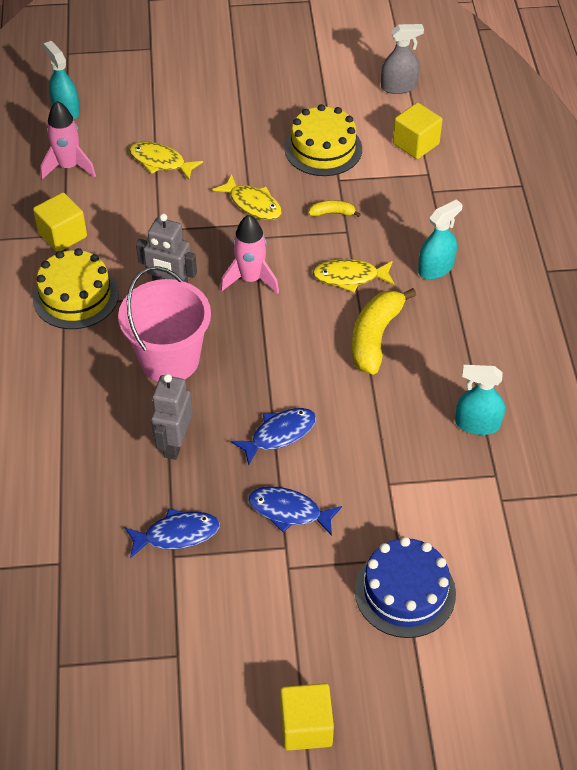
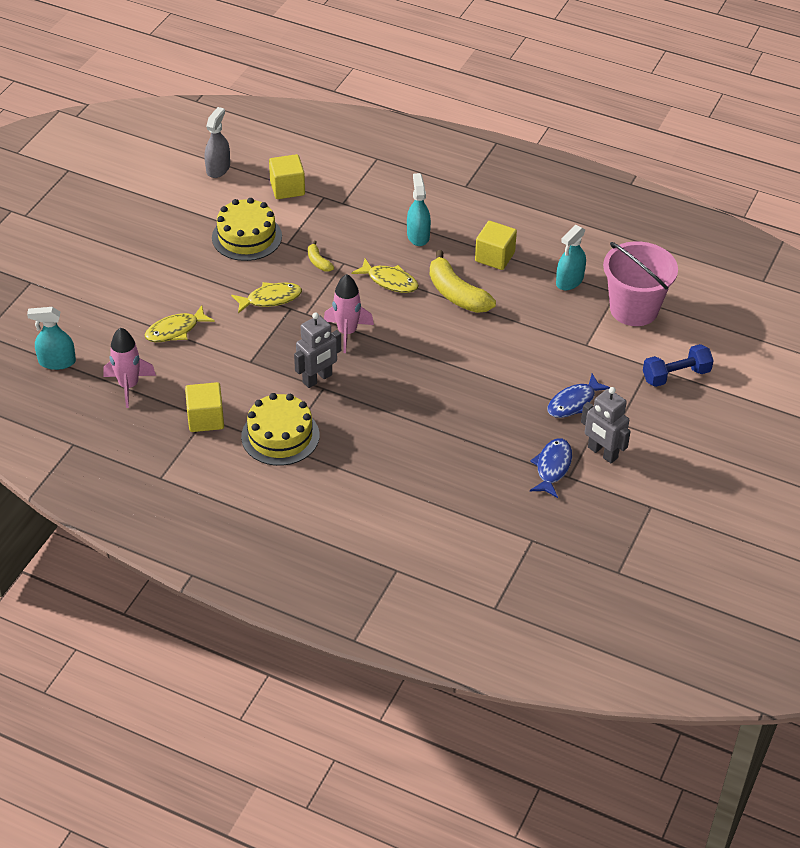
camera: 60 degrees left, 5 degrees down
(169, 359) = (390, 408): pink bucket -> pink bucket (634, 309)
(175, 444) = (471, 437): grey robot -> grey robot (602, 453)
(279, 434) = (505, 379): blue fish -> none
(306, 726) = (744, 465): yellow cube -> yellow cube (494, 257)
(332, 213) = (318, 262): yellow banana -> yellow banana turned 60 degrees counterclockwise
(350, 277) = (390, 281): yellow fish -> yellow fish turned 90 degrees counterclockwise
(405, 592) = (676, 375): blue cake -> blue dumbbell

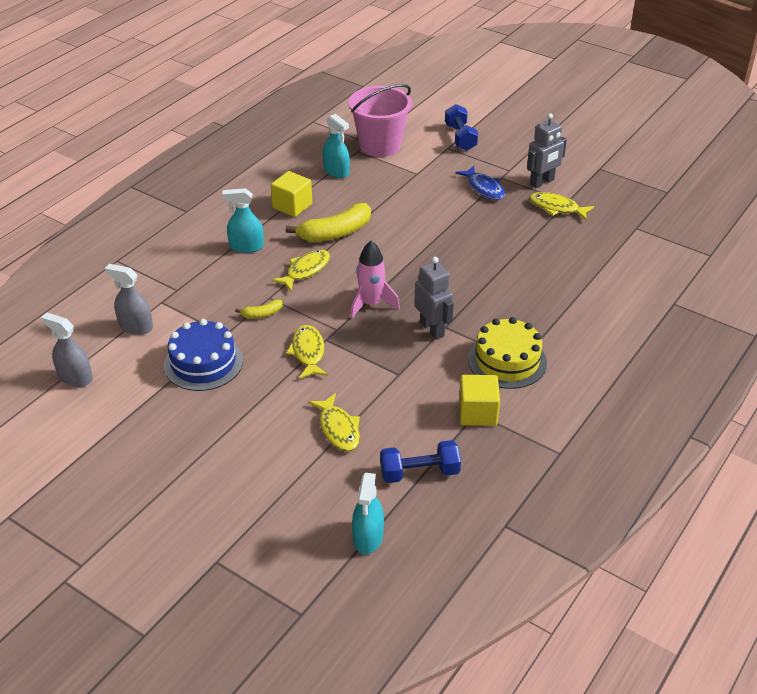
camera: 80 degrees left, 5 degrees down
(129, 386) = (419, 472): pink rocket -> blue dumbbell
(247, 237) = (203, 363): yellow cake -> blue cake
(287, 188) = (135, 326): yellow cube -> grey spray bottle
(552, 467) = (556, 208): blue fish -> yellow fish

